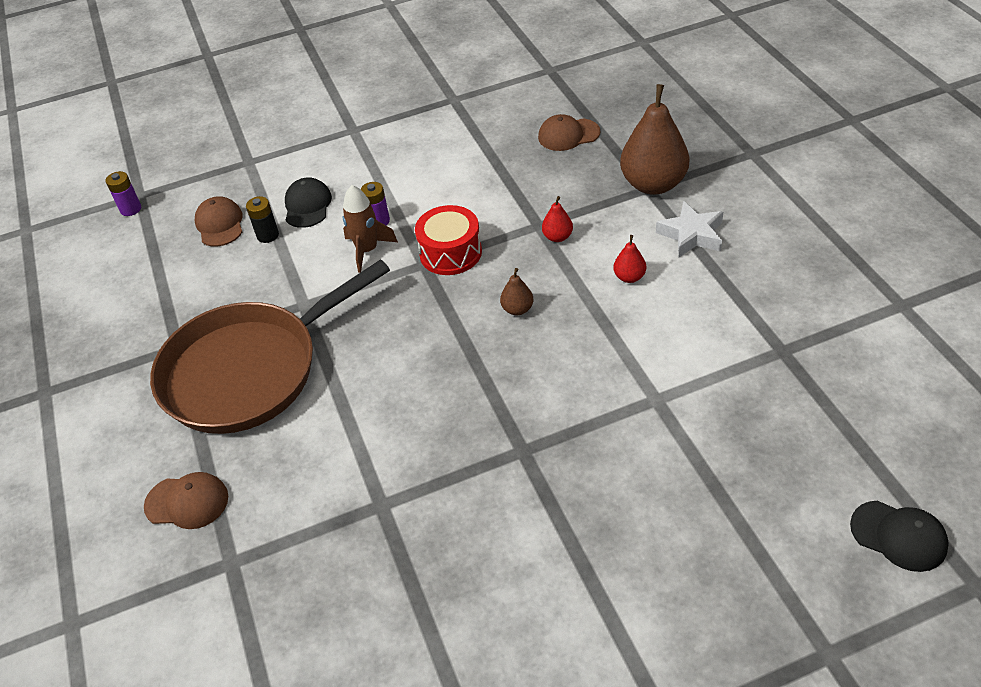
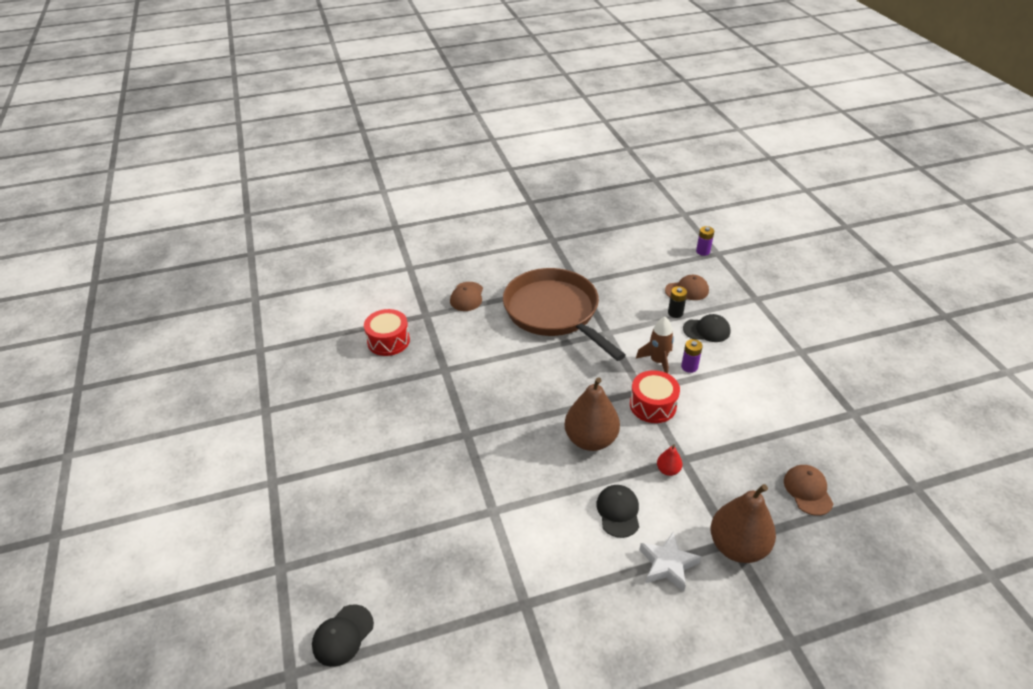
camera: 90 degrees right, 5 degrees down
(301, 613) = (388, 341): none -> red drum
(517, 309) = (590, 440): brown pear -> brown pear, size x2.26
(629, 277) = (618, 512): red pear -> black cap

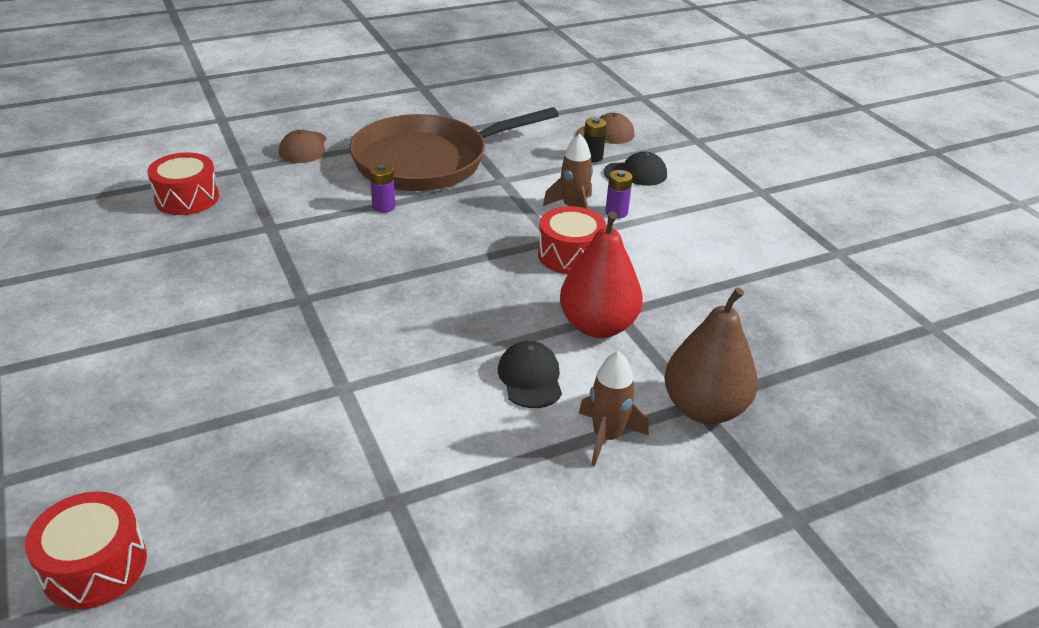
camera: 10 degrees left, 5 degrees down
(343, 635) = (95, 566): black cap -> red drum
(554, 312) = (428, 161): brown pan -> brown pan turned 75 degrees counterclockwise
(590, 440) = (485, 297): brown pear -> none
(667, 565) = (607, 437): white star -> brown rocket
(668, 470) = (597, 326): red pear -> red pear, size x2.26
(703, 251) = (622, 95): purple battery -> purple battery (383, 207)
(808, 491) = (792, 339): brown cap -> none

